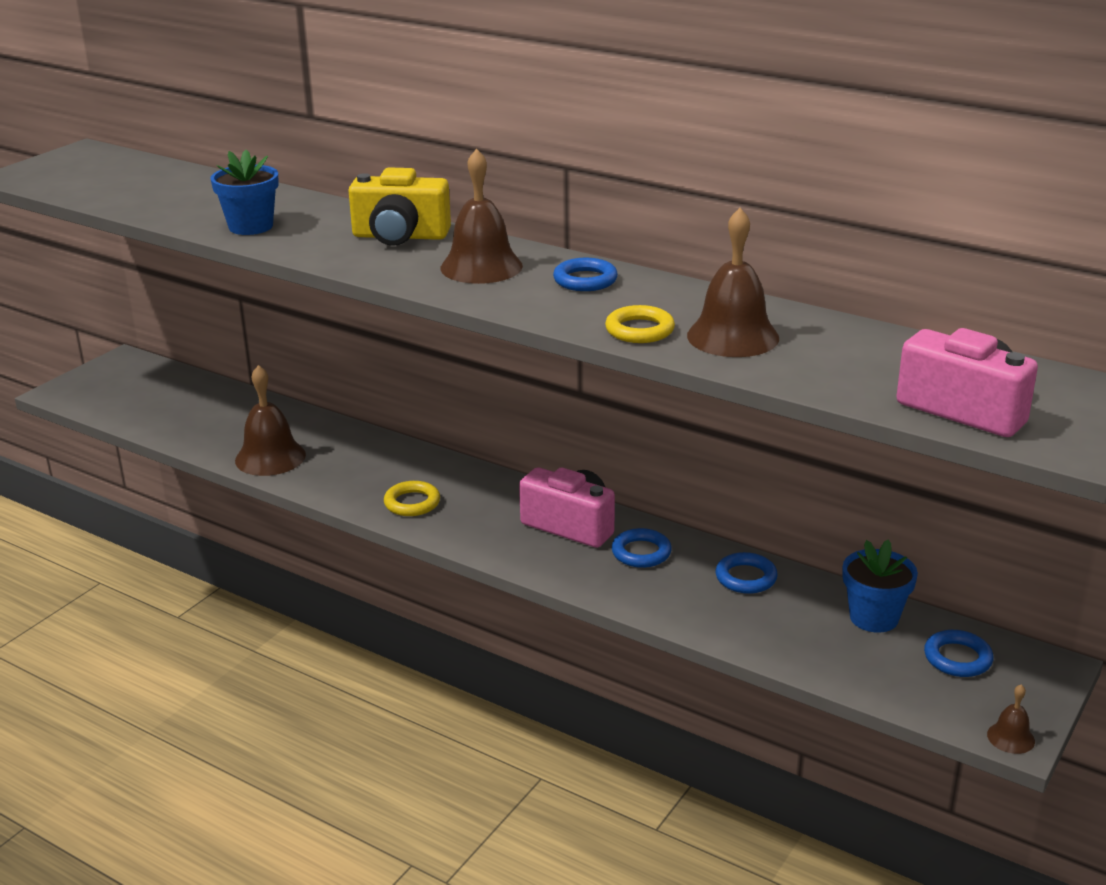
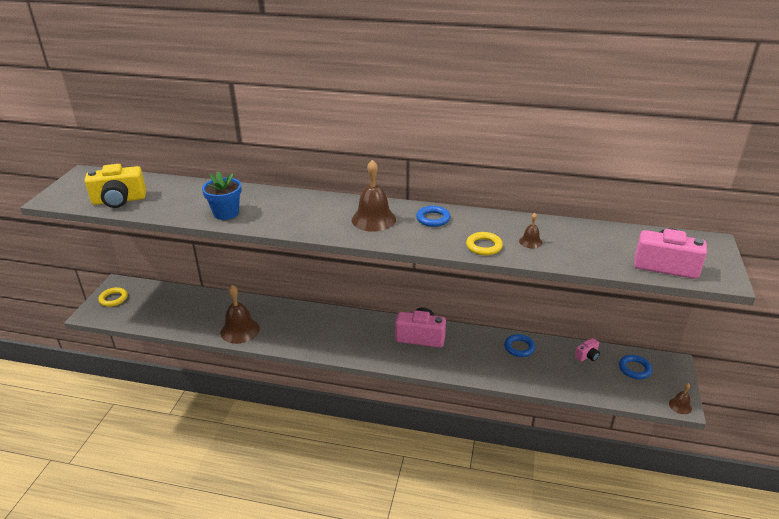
camera: 20 degrees left, 5 degrees up
(400, 236) = (315, 206): yellow camera -> yellow camera (119, 200)
(412, 503) = (333, 342): yellow ring -> yellow ring (113, 299)
(641, 552) = (463, 345): blue ring -> none
(733, 336) = (530, 242): brown bell -> brown bell, size x0.49
(874, 617) = (587, 356): blue flower pot -> pink camera

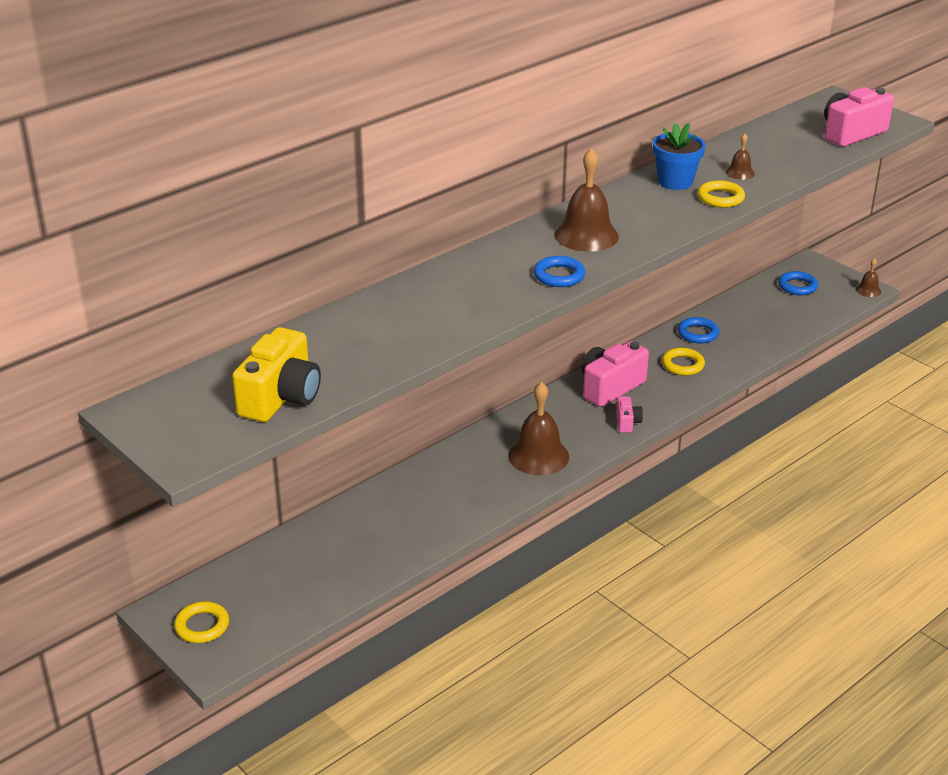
camera: 55 degrees left, 0 degrees up
(226, 213) = (441, 324): blue flower pot -> blue flower pot (675, 182)
(240, 330) = (437, 522): brown bell -> brown bell (538, 456)
(433, 219) = (629, 203): blue ring -> blue ring (559, 276)
(477, 355) = (683, 365): none -> yellow ring
(587, 356) = (752, 301): pink camera -> pink camera (627, 422)

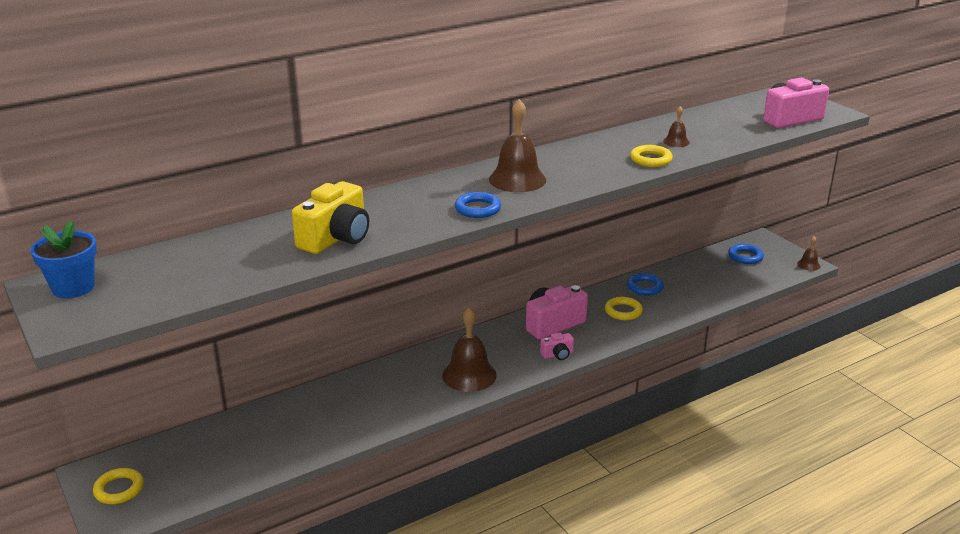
camera: 10 degrees right, 5 degrees down
(281, 397) = (180, 285): yellow camera -> yellow camera (336, 238)
(627, 422) = (557, 354): pink camera -> pink camera turned 60 degrees clockwise
(675, 182) = (615, 145): blue flower pot -> blue flower pot (73, 288)

